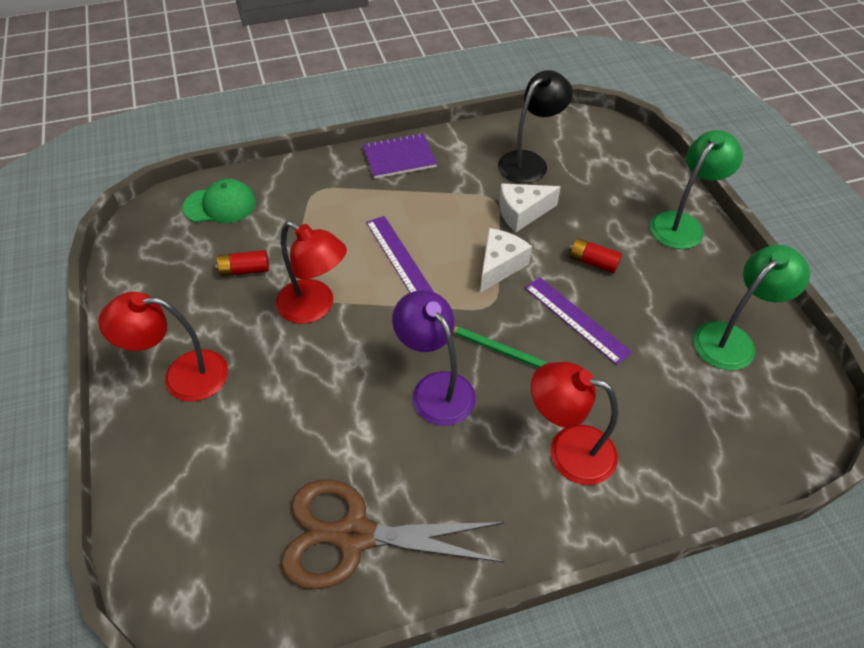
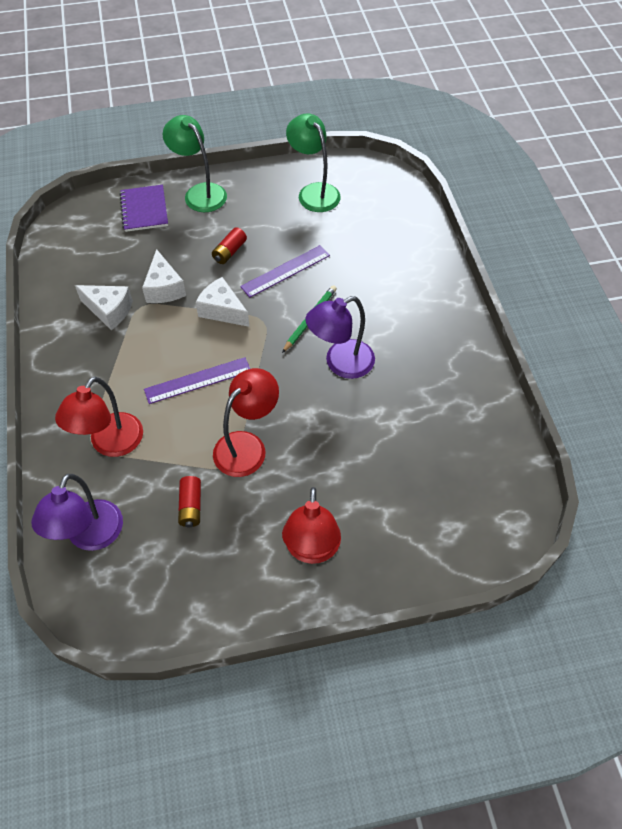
camera: 85 degrees left, 5 degrees up
(220, 205) = (90, 536): green cap -> purple lamp
(354, 536) = (460, 419): brown scissors -> none
(399, 158) = (62, 373): purple notebook -> purple notebook (144, 209)
(482, 176) = (109, 311): none -> white cheese
(529, 162) = (99, 275): black lamp -> none
(568, 450) = (397, 293): red lamp -> red lamp (111, 444)

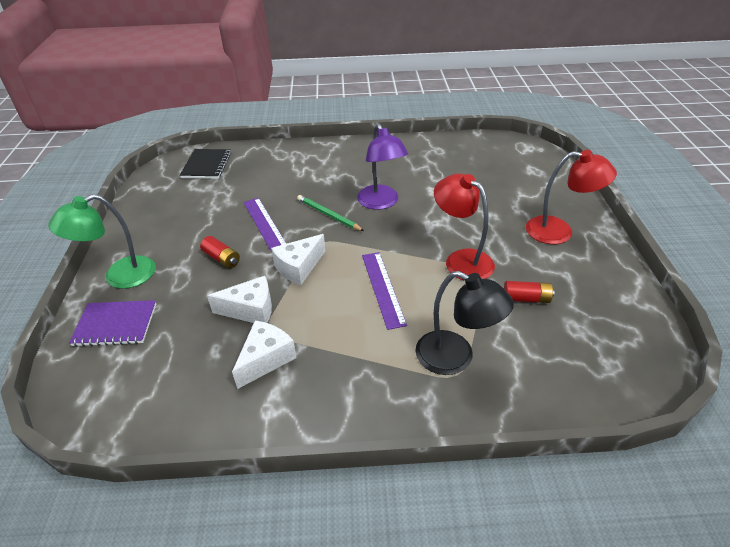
camera: 80 degrees left, 15 degrees down
(90, 536) = (569, 375): purple lamp -> none
(111, 444) = (455, 358): red lamp -> black lamp
(314, 192) = (173, 200): green lamp -> none
(383, 199) = (206, 165): none -> black notebook

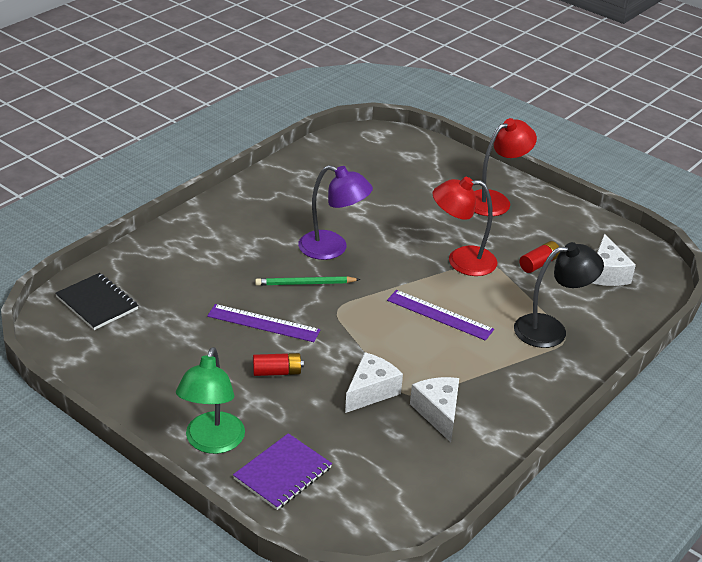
camera: 50 degrees left, 5 degrees down
(299, 267) = (353, 339): white cheese -> white cheese (607, 273)

